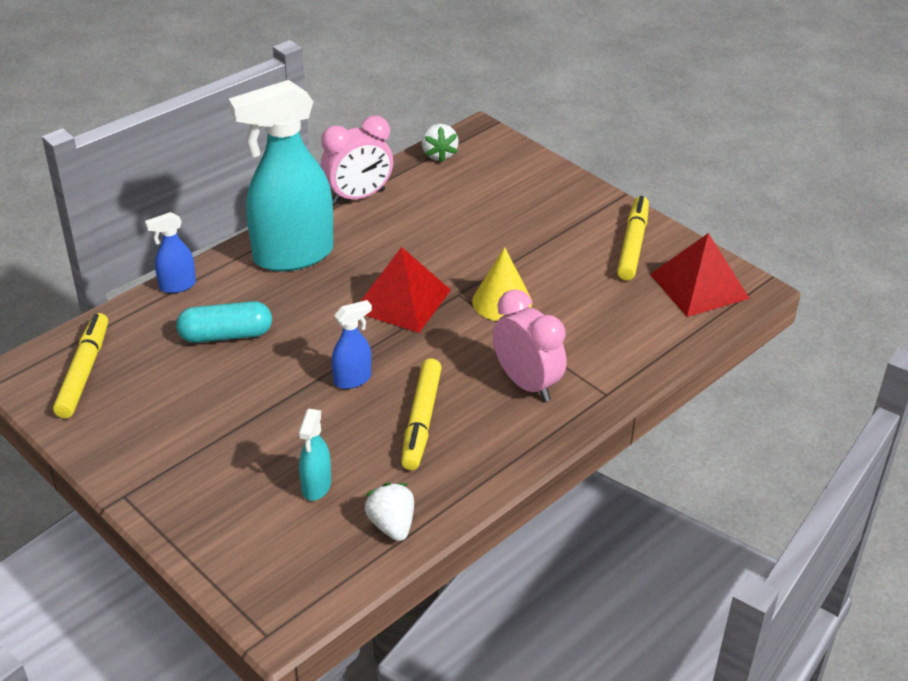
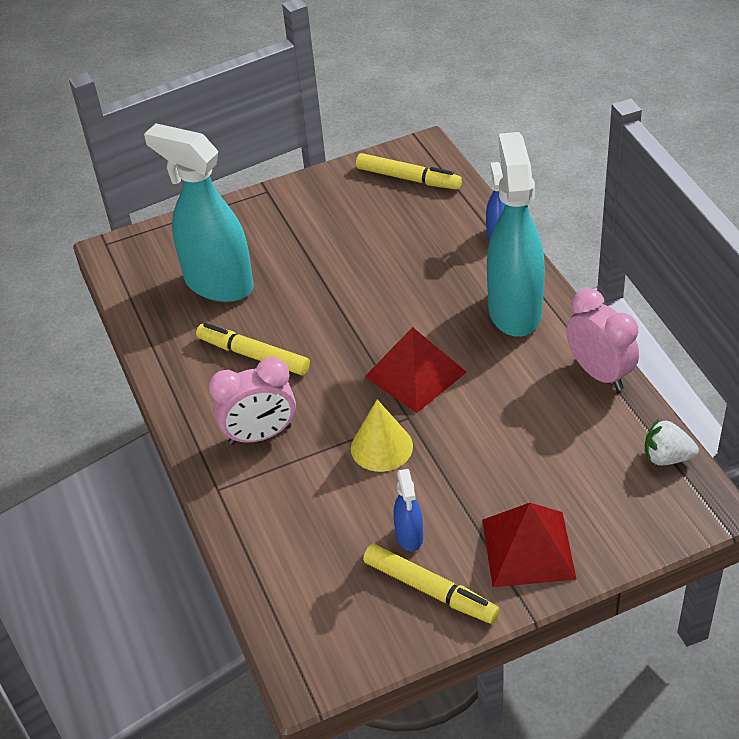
camera: 115 degrees right, 5 degrees up
(226, 335) = (417, 256): turquoise capsule -> none
(316, 486) = (218, 284): turquoise spray bottle -> turquoise spray bottle, size x2.28
(353, 379) = (324, 323): blue spray bottle -> blue spray bottle (409, 536)
(358, 197) = (599, 373): pink clock -> pink clock turned 150 degrees clockwise
(392, 525) = (156, 317): white strawberry -> none
(699, 286) = (333, 627): red pyramid -> red pyramid (528, 549)

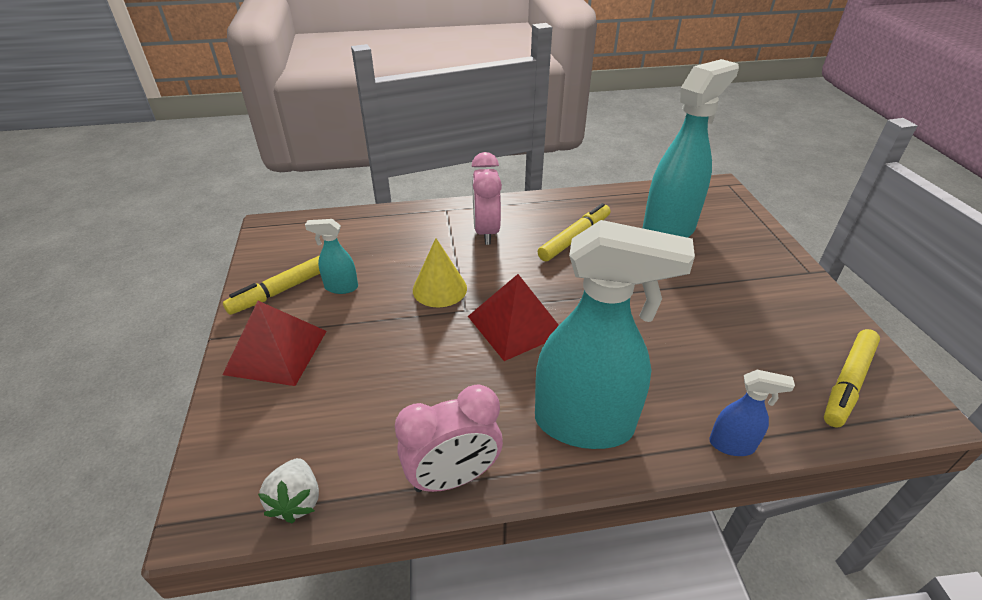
camera: 100 degrees right, 5 degrees down
(409, 536) = (341, 287): blue spray bottle -> turquoise spray bottle
(667, 457) = (297, 501): white strawberry -> white strawberry turned 150 degrees clockwise

